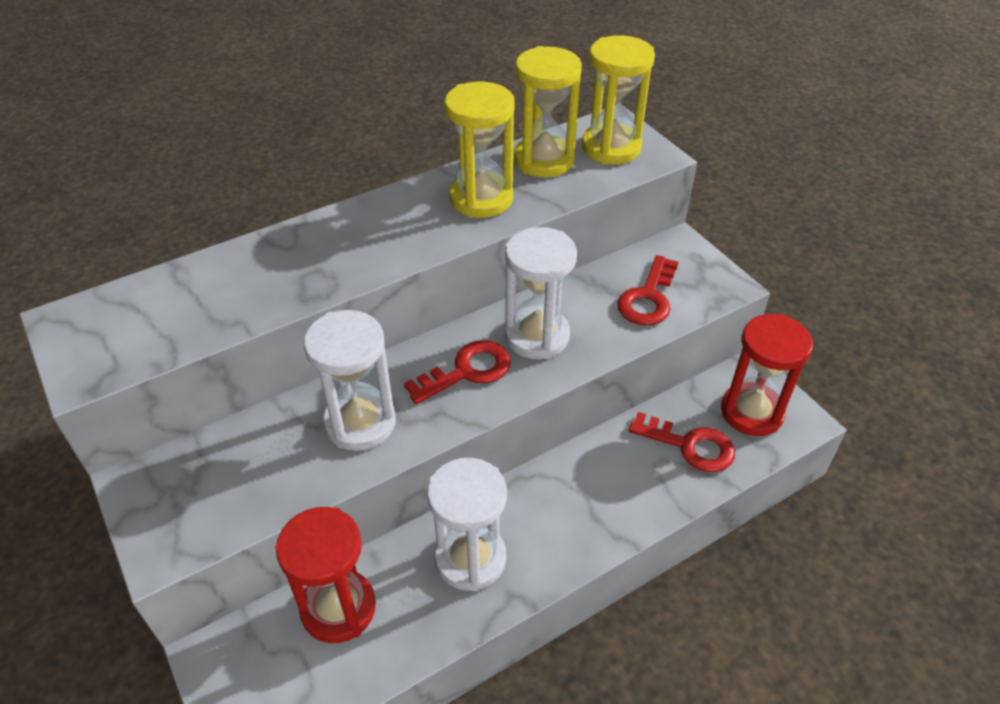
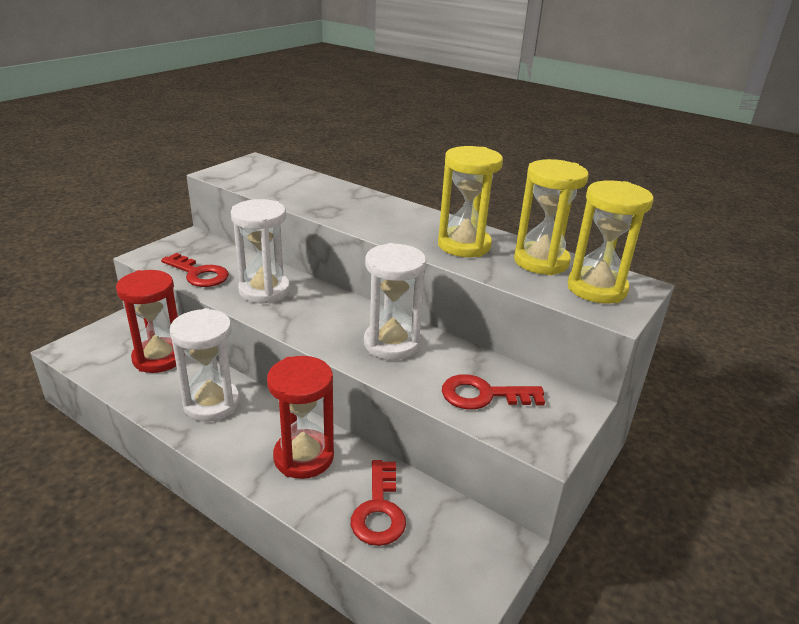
camera: 65 degrees right, 15 degrees down
(467, 371) = (334, 320): red key -> red key (199, 274)
(751, 412) = (450, 553): red hourglass -> red hourglass (303, 457)

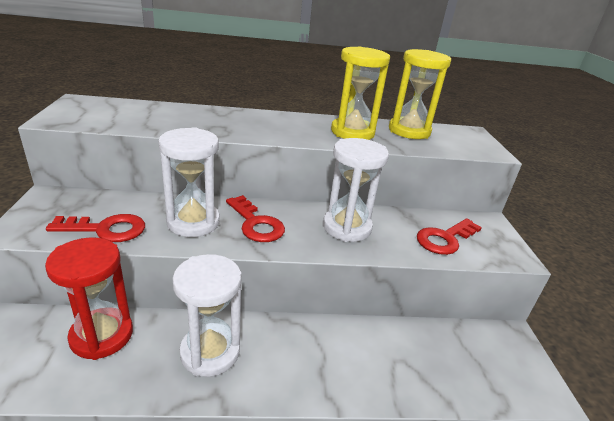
camera: 40 degrees left, 0 degrees up
(303, 457) = (338, 353): red hourglass -> none
(379, 510) = (432, 362): red key -> red key (256, 224)
(597, 289) = (460, 139): yellow hourglass -> none

